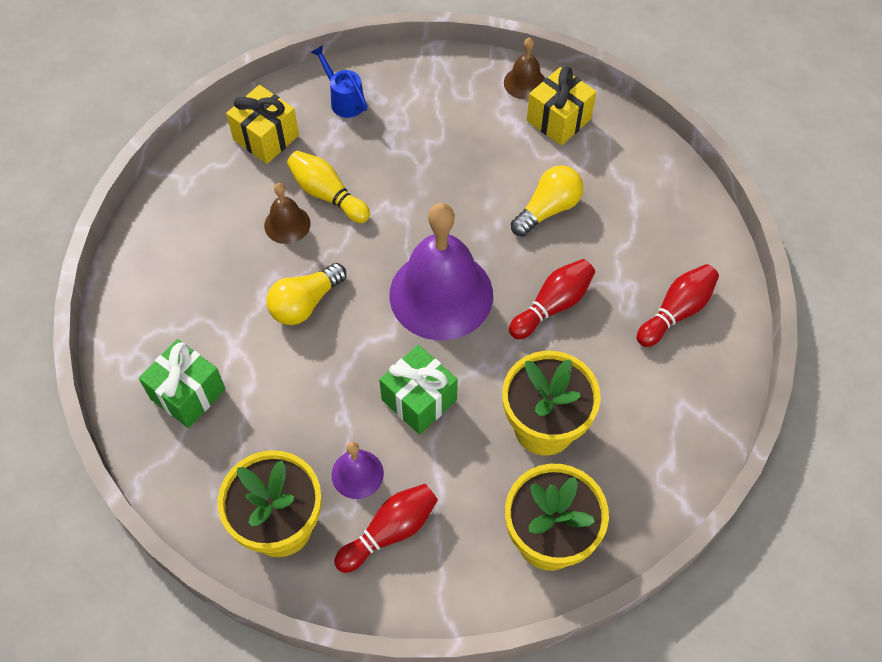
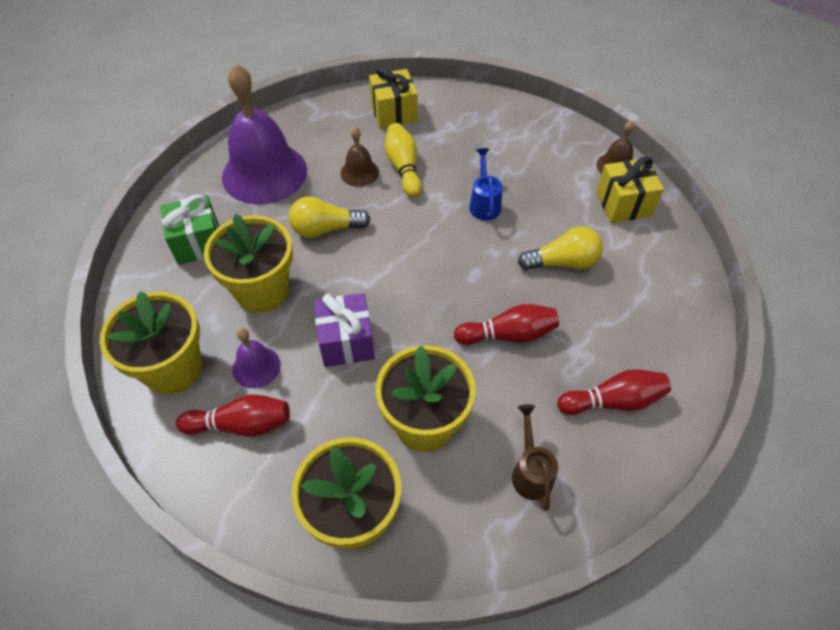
camera: 35 degrees right, 5 degrees down
(297, 401) = (262, 290): none -> yellow flower pot
(344, 100) = (468, 115): blue watering can -> blue watering can (484, 203)
(419, 400) = (346, 342): green gift -> purple gift
(441, 294) = (427, 277): purple bell -> purple bell (264, 173)
(656, 411) = (531, 472): none -> brown watering can

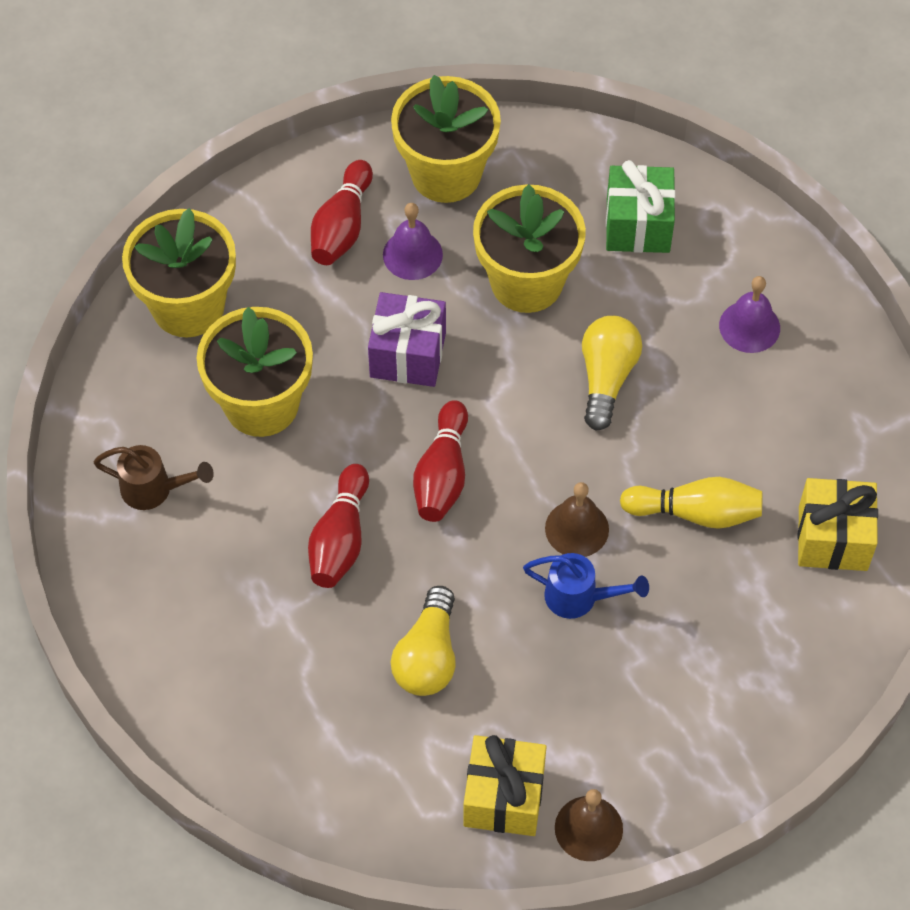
camera: 110 degrees right, 5 degrees up
(264, 173) = (749, 326): purple bell -> purple bell, size x0.46
(359, 172) = (707, 450): brown bell -> brown bell (577, 528)
(613, 401) = (196, 617): red bowling pin -> red bowling pin (442, 474)

